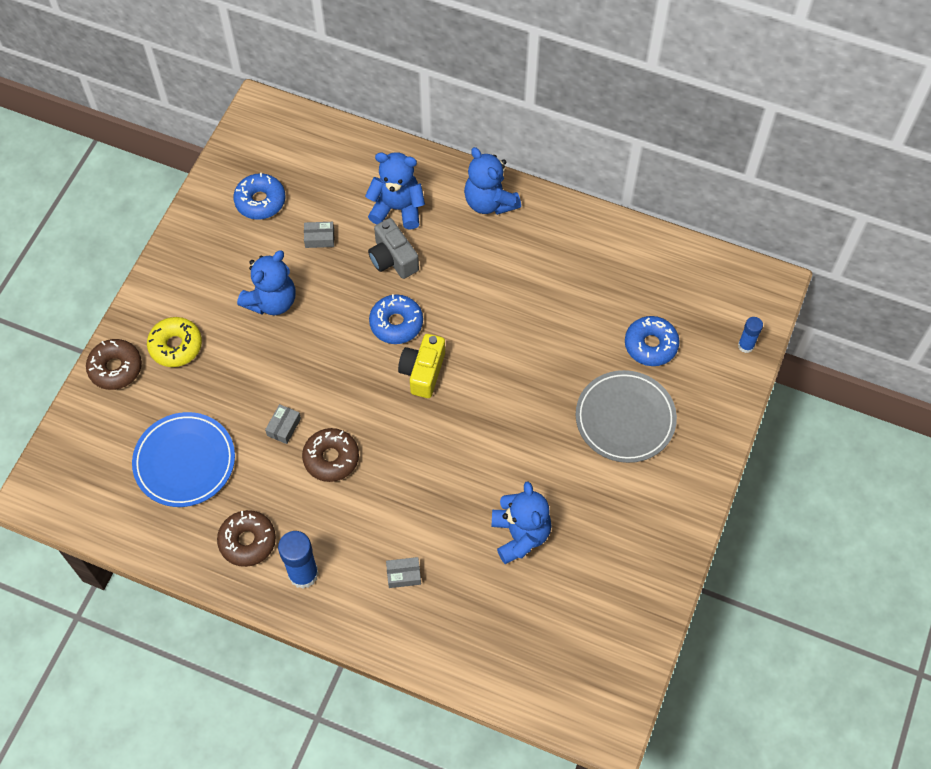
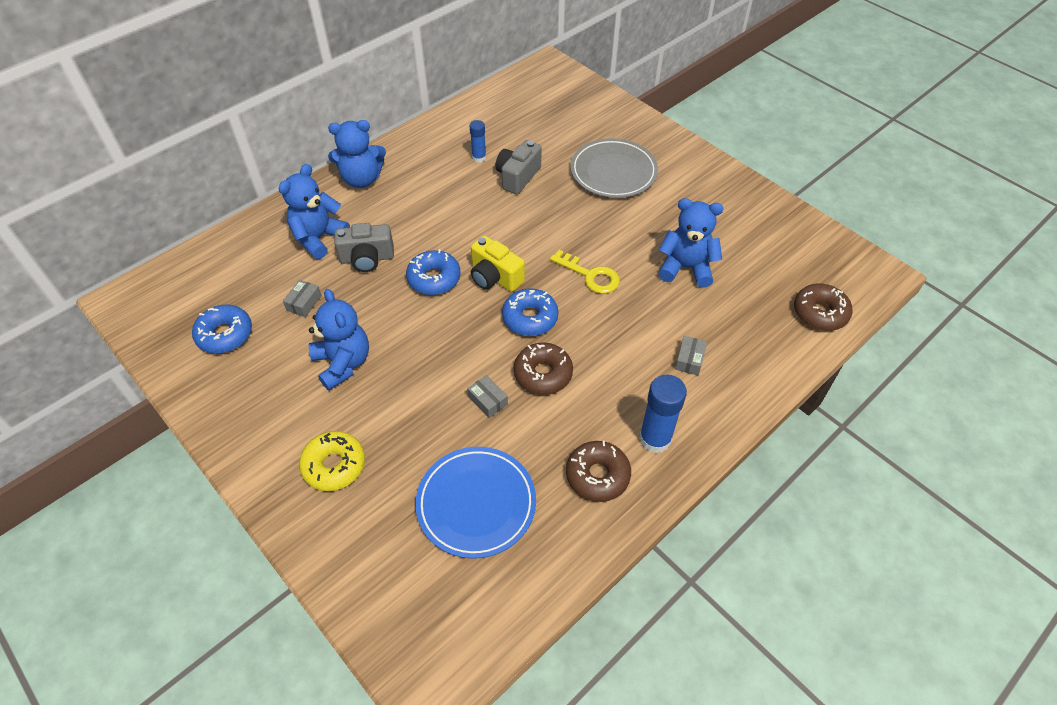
camera: 65 degrees left, 10 degrees down
(115, 368) = (320, 535): brown donut -> brown donut (820, 313)
(466, 452) = (590, 275): none -> yellow key
(568, 333) = (517, 177): none -> grey camera
(650, 345) = (558, 137): blue donut -> blue donut (530, 318)
(746, 345) = (589, 92): blue glue stick -> blue glue stick (479, 158)

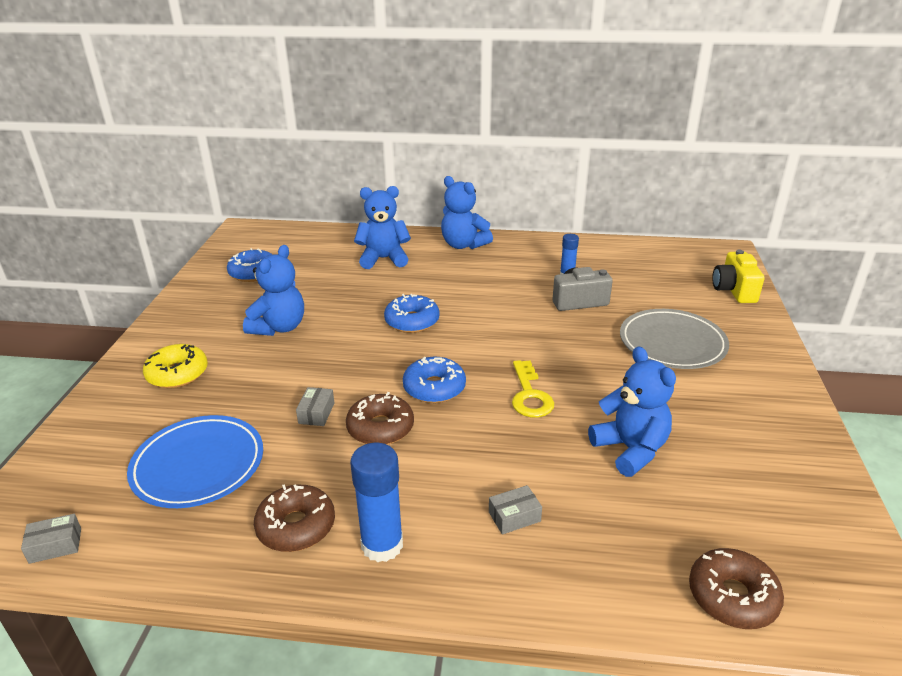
camera: 50 degrees right, 20 degrees down
(304, 303) = (317, 284): grey box -> grey box (55, 545)
(367, 258) = (391, 285): grey camera -> none
(495, 277) = (454, 347): yellow camera -> yellow camera (734, 290)

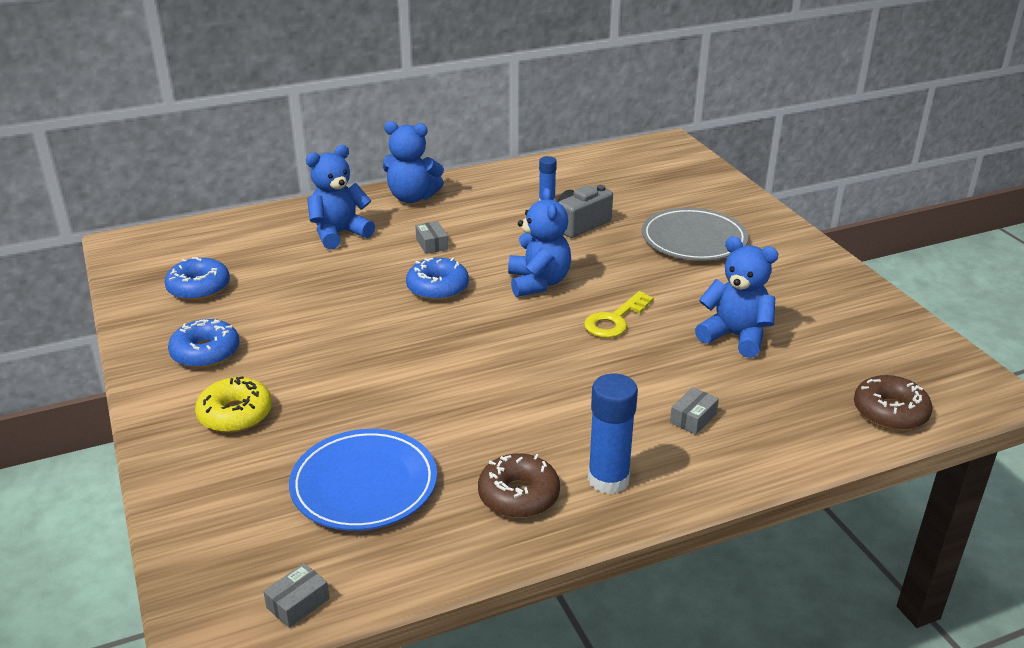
camera: 30 degrees left, 0 degrees up
(279, 327) = (299, 335): blue teddy bear -> blue teddy bear (538, 283)
(316, 413) = (432, 400): grey box -> grey box (432, 244)
(380, 428) = (509, 391): brown donut -> none
(434, 388) = (523, 341): blue donut -> blue donut (205, 353)
(530, 395) = (615, 320): yellow key -> yellow key turned 75 degrees clockwise
(734, 290) = (705, 178): yellow camera -> none

